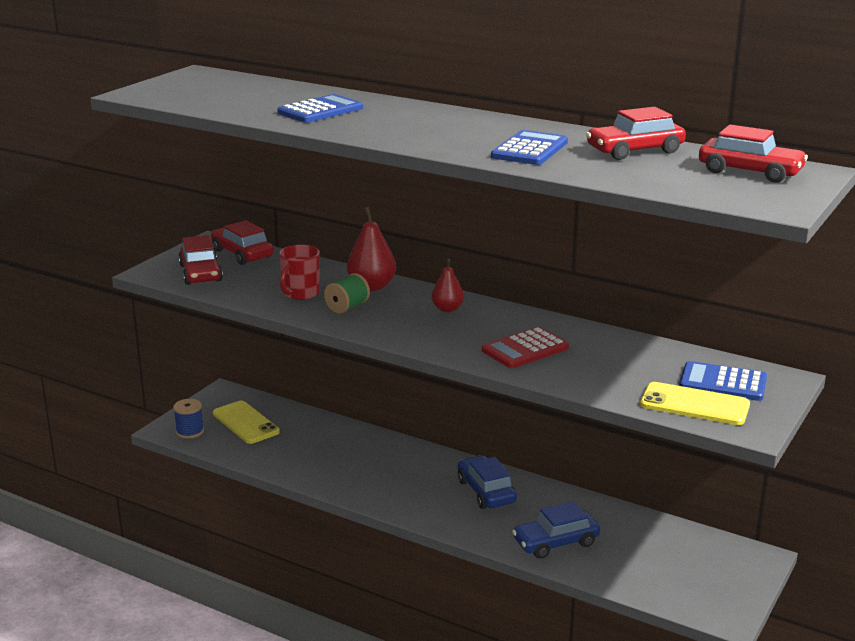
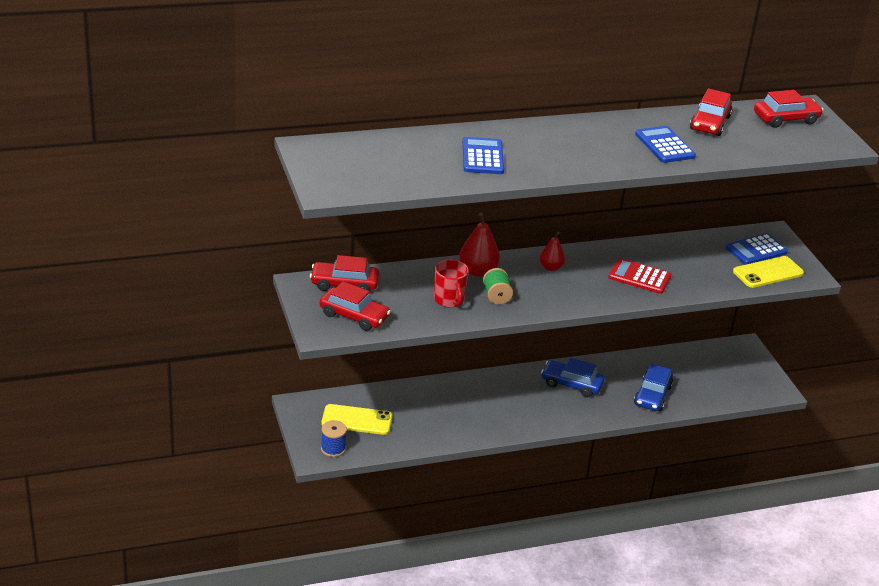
camera: 50 degrees left, 10 degrees up
(525, 349) = (639, 277): red calculator -> red calculator turned 105 degrees clockwise

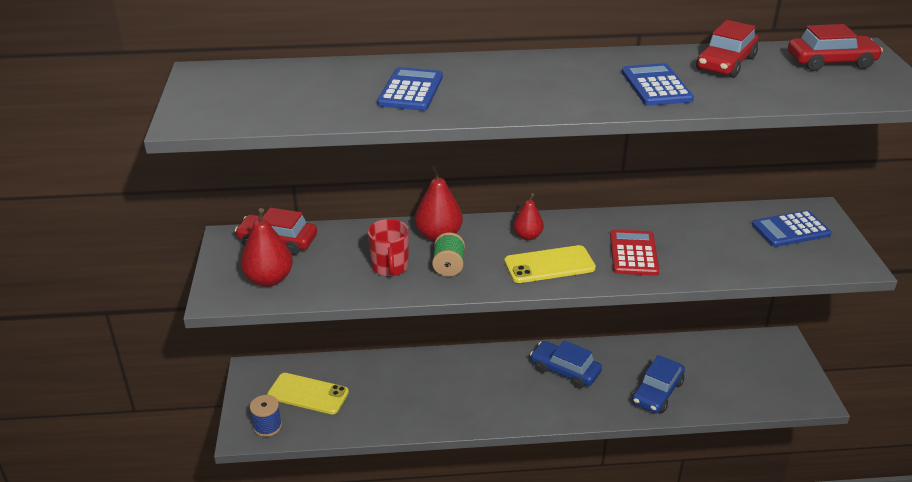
camera: 15 degrees right, 0 degrees up
(354, 316) = (269, 279): red car -> red pear
(639, 277) = (633, 253): red calculator -> red calculator turned 60 degrees clockwise
(768, 272) = (801, 258): yellow phone -> yellow phone (549, 265)

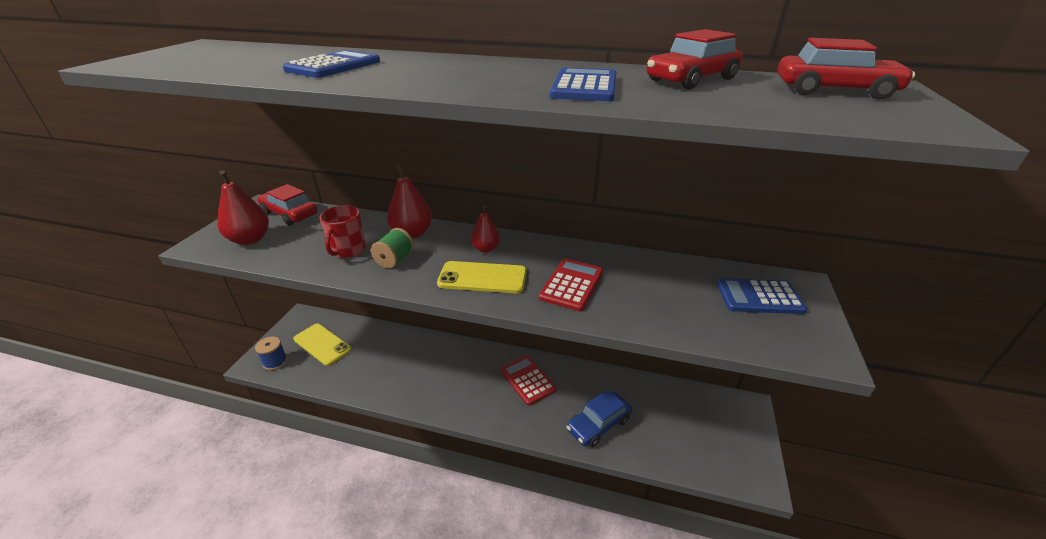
camera: 20 degrees right, 0 degrees up
(565, 371) = (527, 380): blue car -> red calculator

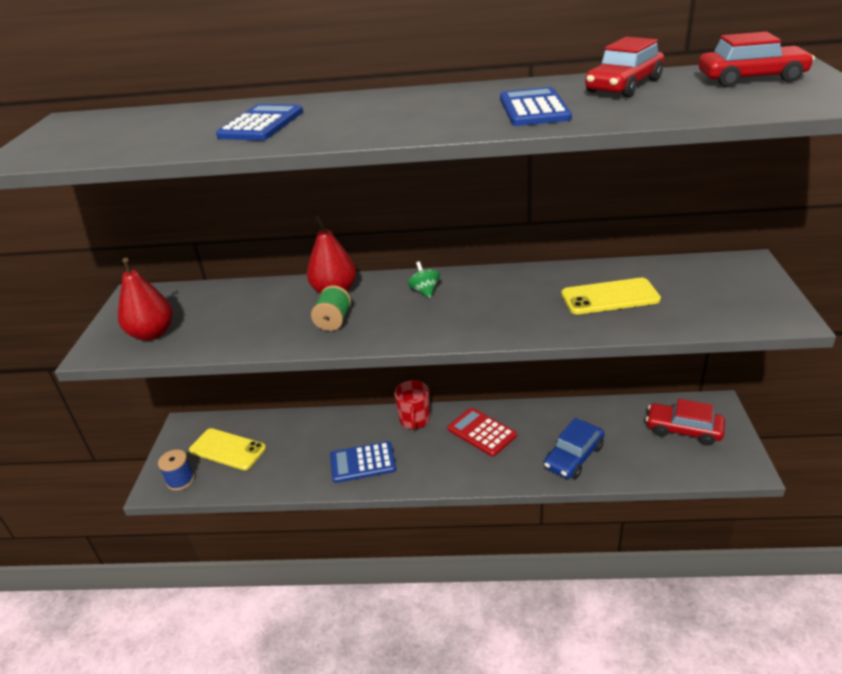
camera: 10 degrees left, 0 degrees up
(289, 214) = (177, 298): red car -> red car (683, 430)
(348, 250) = (274, 322): red mug -> red mug (414, 420)
(482, 278) = (438, 319): yellow phone -> yellow phone (610, 297)
(486, 249) = (425, 291): red pear -> green spinning top
(572, 285) = (532, 308): red calculator -> none
(759, 297) = (714, 282): blue calculator -> blue calculator (363, 462)

